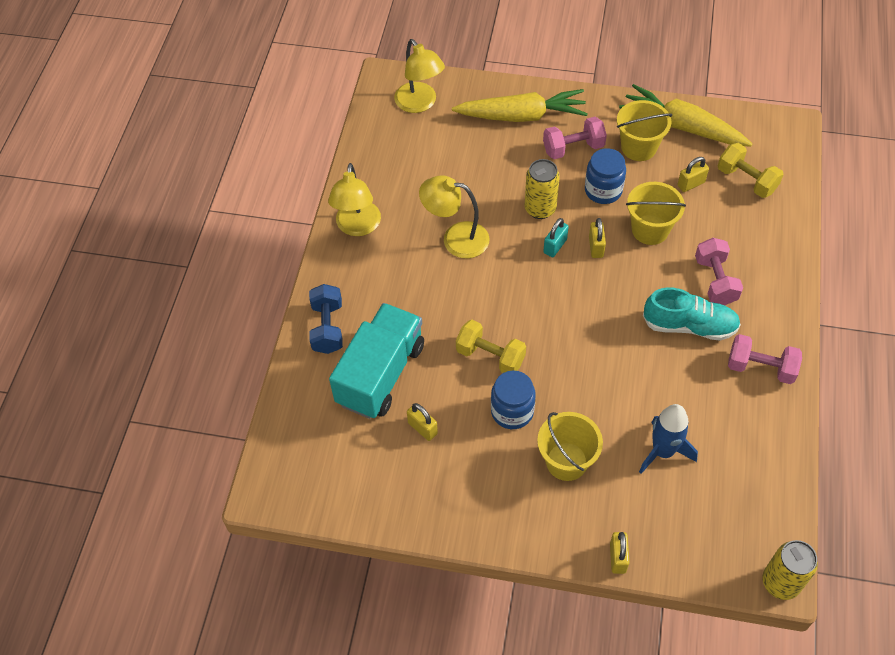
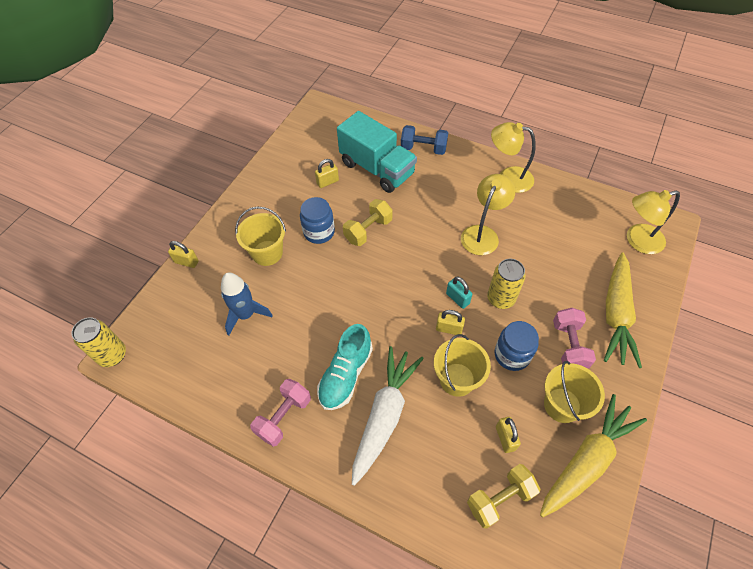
camera: 105 degrees right, 0 degrees up
(715, 281) = (384, 415): pink dumbbell -> white carrot

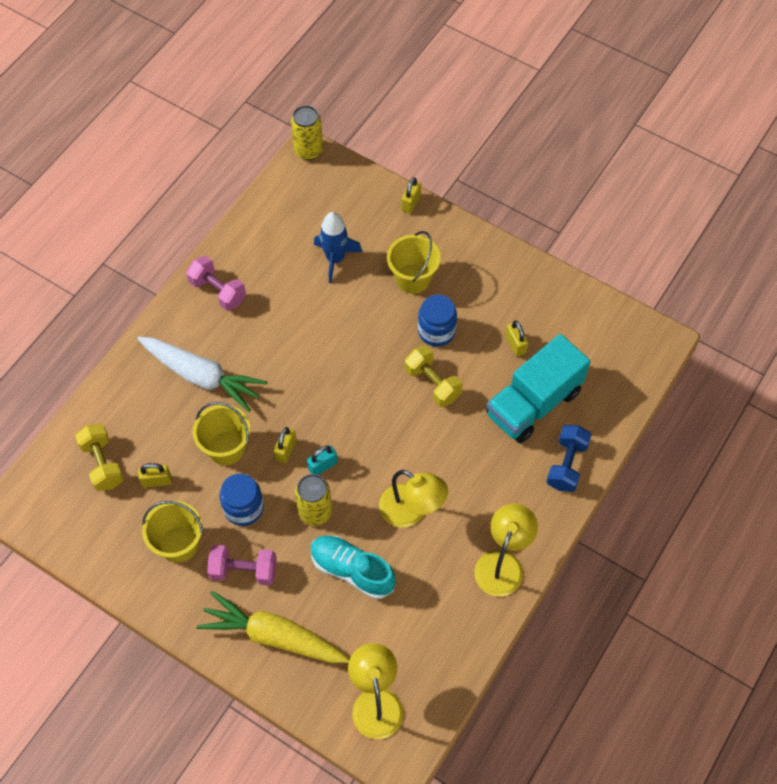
camera: 95 degrees right, 5 degrees up
(345, 375) = (251, 346): turquoise shoe -> turquoise shoe (352, 570)
(587, 460) = (119, 551): yellow carrot -> none

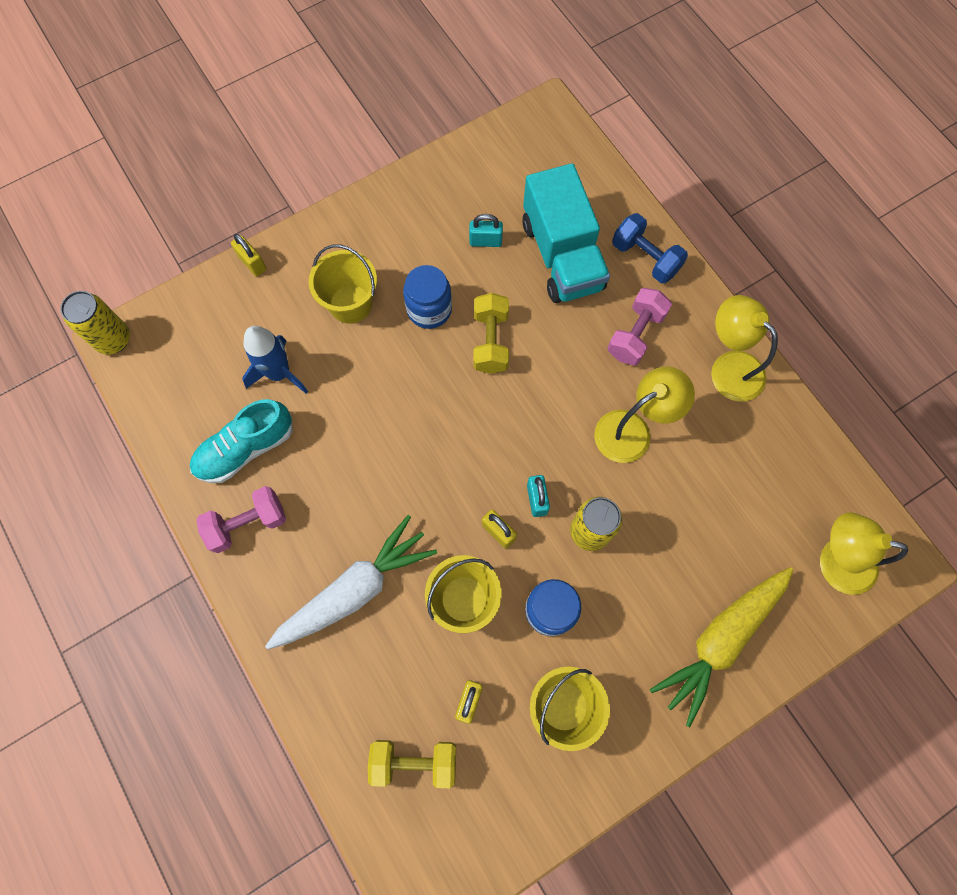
camera: 65 degrees left, 10 degrees up
(244, 570) = (628, 642): pink dumbbell -> pink dumbbell (635, 334)
(352, 570) = (676, 521): turquoise shoe -> turquoise shoe (245, 449)
(432, 383) = (491, 341): yellow dumbbell -> yellow dumbbell turned 75 degrees counterclockwise
(515, 345) = (485, 241): yellow padlock -> turquoise padlock

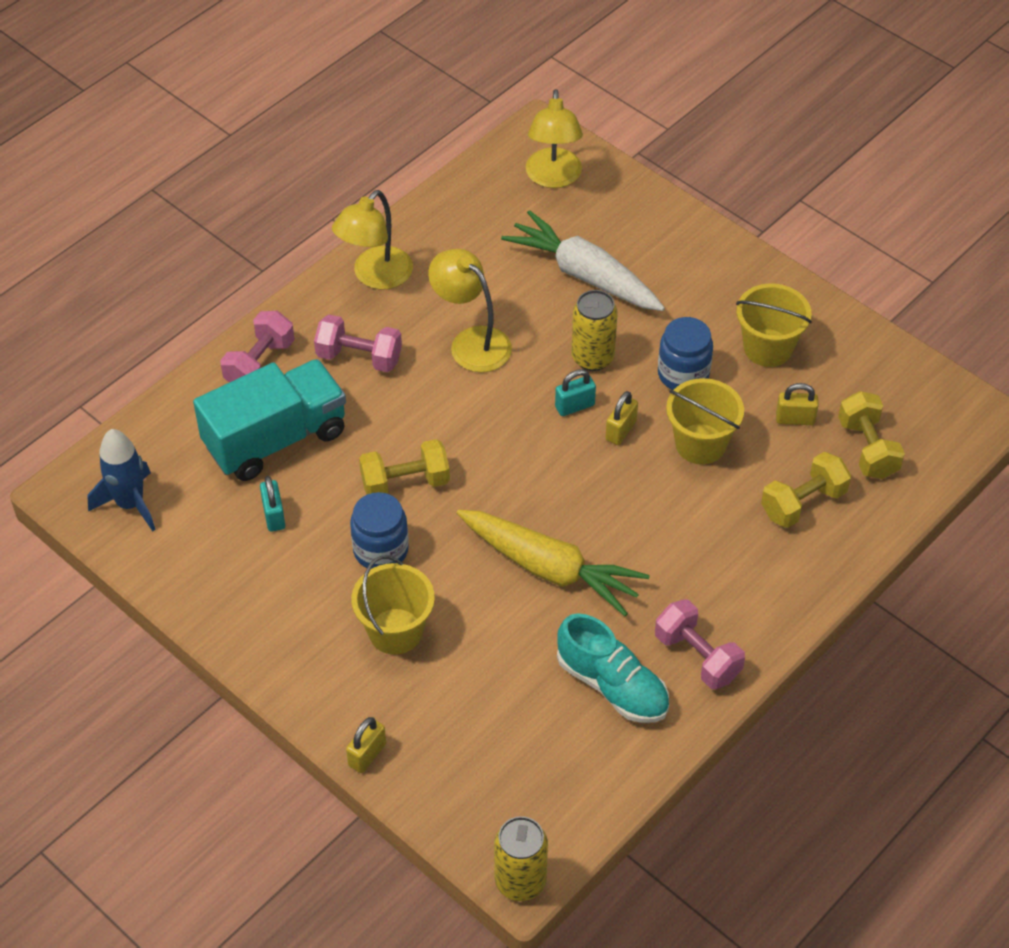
camera: 105 degrees left, 20 degrees down
(279, 373) = (508, 680): blue rocket -> blue rocket (130, 504)
(355, 590) = (728, 538): white carrot -> white carrot (584, 275)
(371, 672) = (803, 503): none -> yellow dumbbell
(645, 258) = (260, 364): blue dumbbell -> pink dumbbell
(720, 640) = (659, 246): yellow carrot -> yellow carrot (550, 569)

